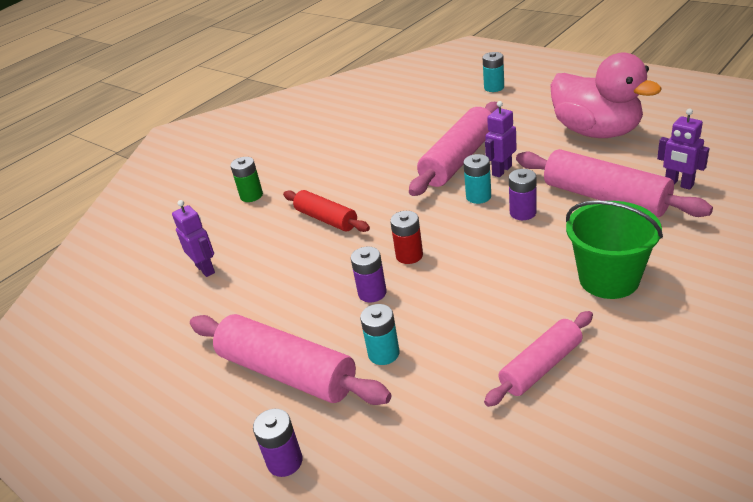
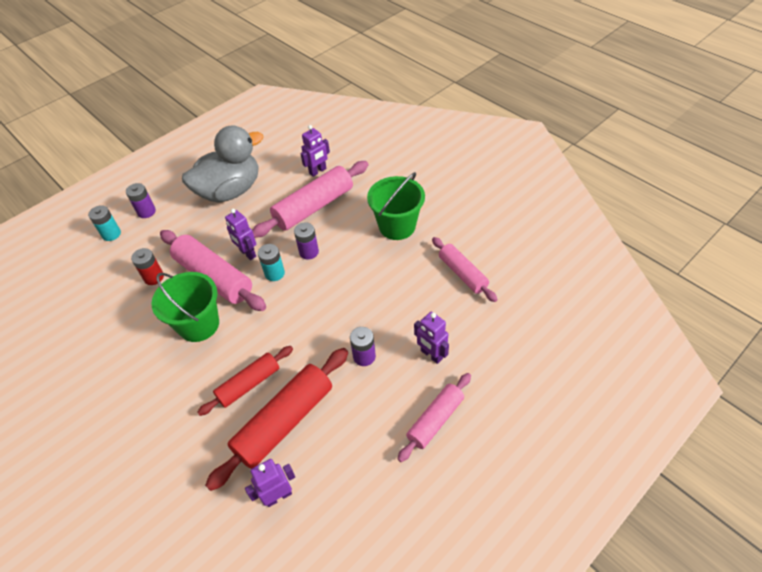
camera: 85 degrees left, 15 degrees up
(251, 196) = (169, 454): green battery -> none
(284, 253) = (284, 422): none -> red rolling pin
(285, 461) = (518, 422): purple battery -> purple battery (146, 212)
(287, 372) = (435, 420): pink rolling pin -> pink rolling pin, size x0.62
(383, 353) = (431, 355): turquoise battery -> purple robot
(394, 169) = (199, 324): none -> green bucket
(409, 255) = (329, 327): red battery -> red battery (154, 277)
(596, 132) = (230, 191): pink duck -> grey duck

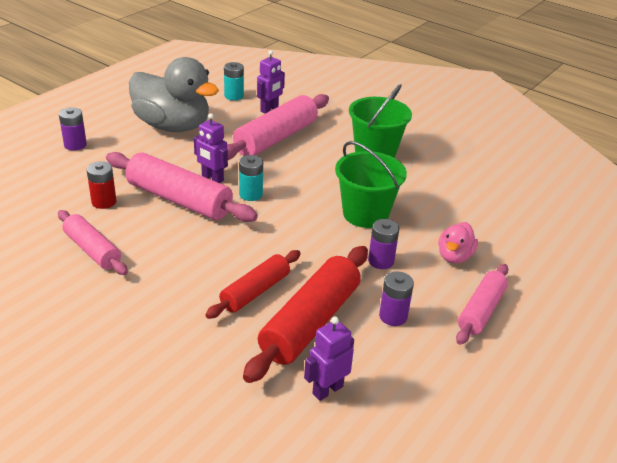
camera: 15 degrees left, 15 degrees down
(111, 234) = (36, 165): turquoise battery -> turquoise battery (234, 96)
(199, 324) = (175, 241): green bucket -> green bucket (365, 214)
(230, 191) = (173, 126): grey duck -> grey duck turned 75 degrees clockwise
(309, 252) = (284, 175): purple battery -> purple battery (393, 316)
(431, 355) = (454, 256): purple robot -> pink duck
(462, 274) = (461, 189): pink rolling pin -> pink rolling pin (92, 250)

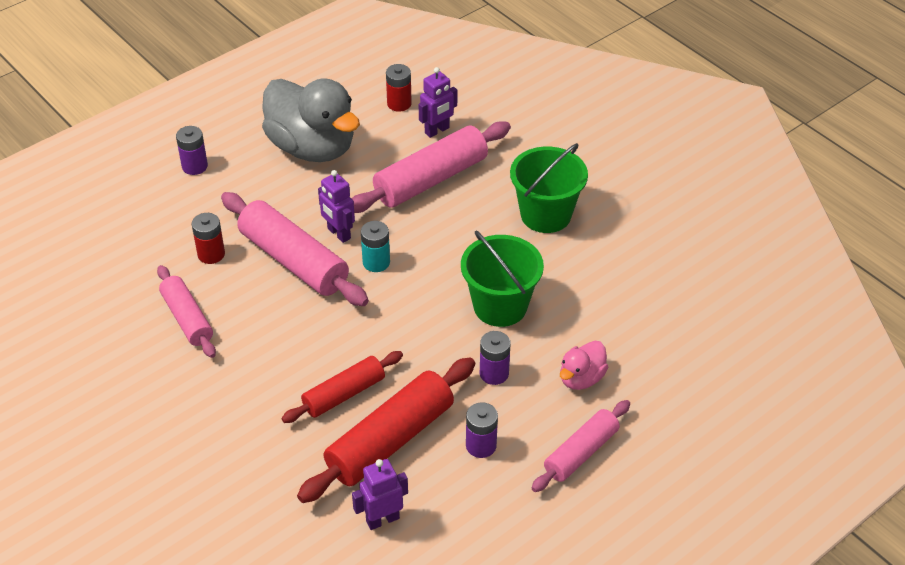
camera: 15 degrees right, 10 degrees up
(234, 96) = (399, 104): turquoise battery -> red battery

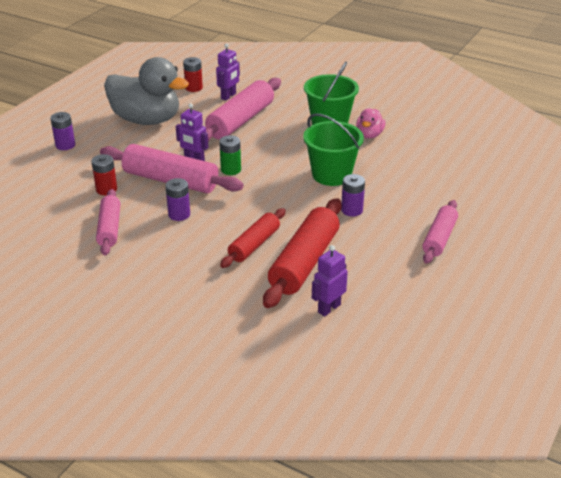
camera: 20 degrees left, 10 degrees down
(187, 318) = (109, 228): pink rolling pin -> pink rolling pin turned 45 degrees clockwise
(376, 262) = (231, 170): turquoise battery -> green battery
(481, 445) = (370, 250): purple battery -> purple battery (179, 214)
(581, 378) = (411, 200): pink duck -> pink duck (369, 135)

